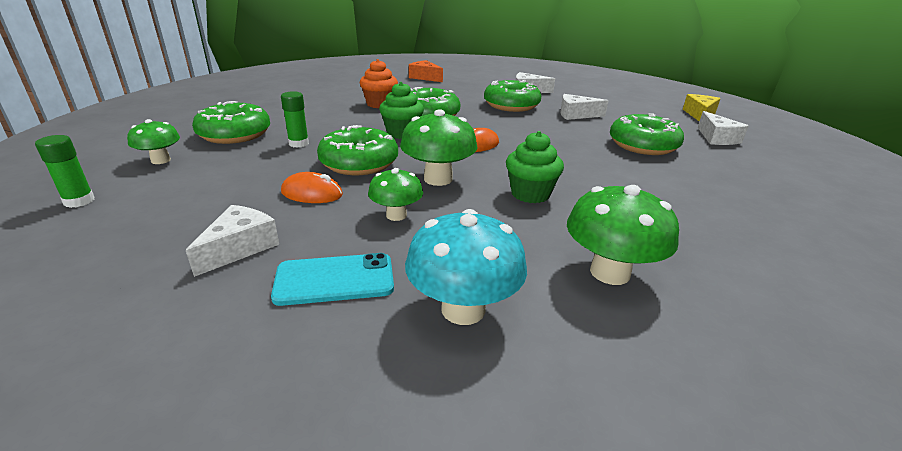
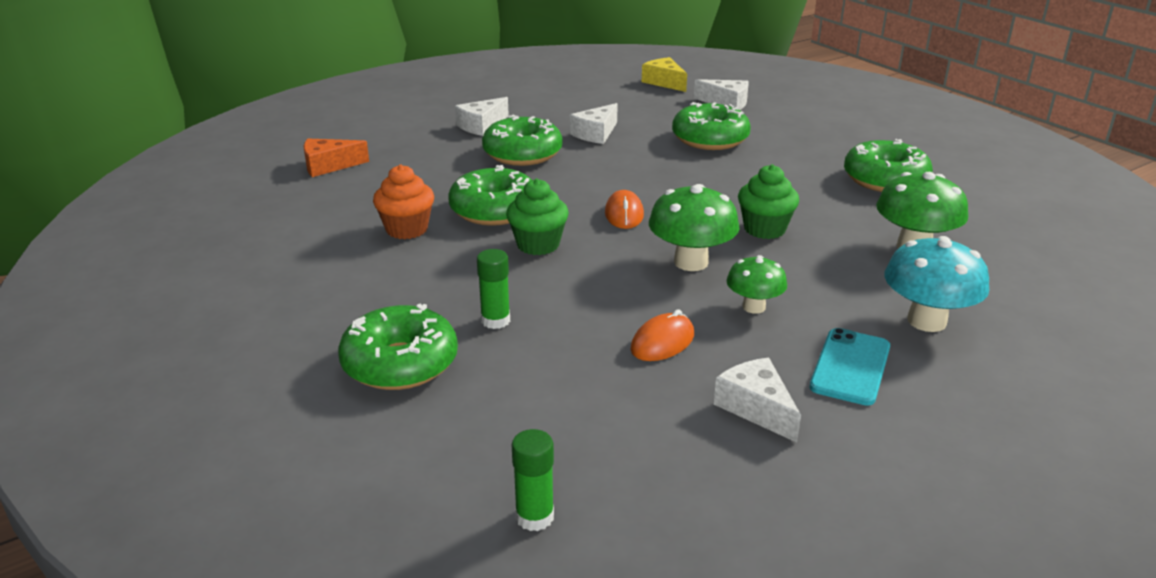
camera: 55 degrees left, 0 degrees up
(161, 160) = (443, 438): green mushroom -> none
(359, 163) = (604, 295): green donut -> green donut (885, 180)

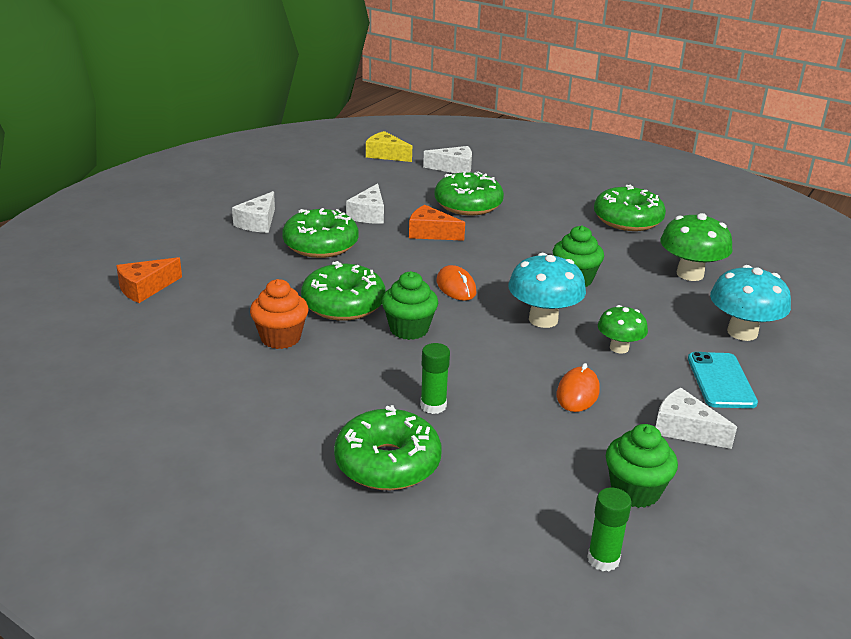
camera: 25 degrees left, 0 degrees up
(636, 457) = (635, 491): none -> green cupcake
(644, 160) = (430, 233): none -> orange cheese
(691, 262) = (543, 320): green mushroom -> turquoise mushroom

